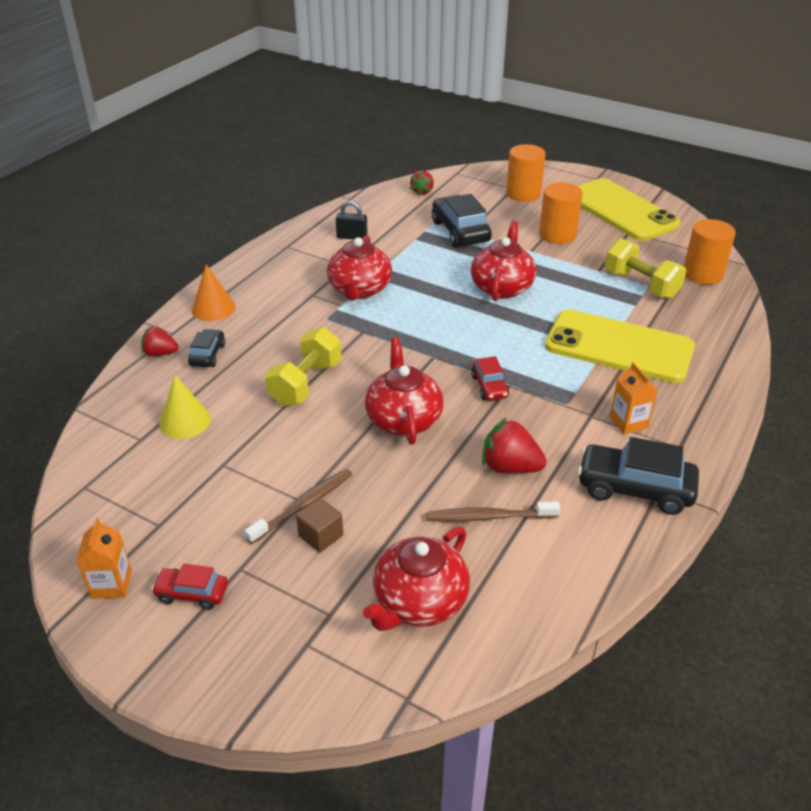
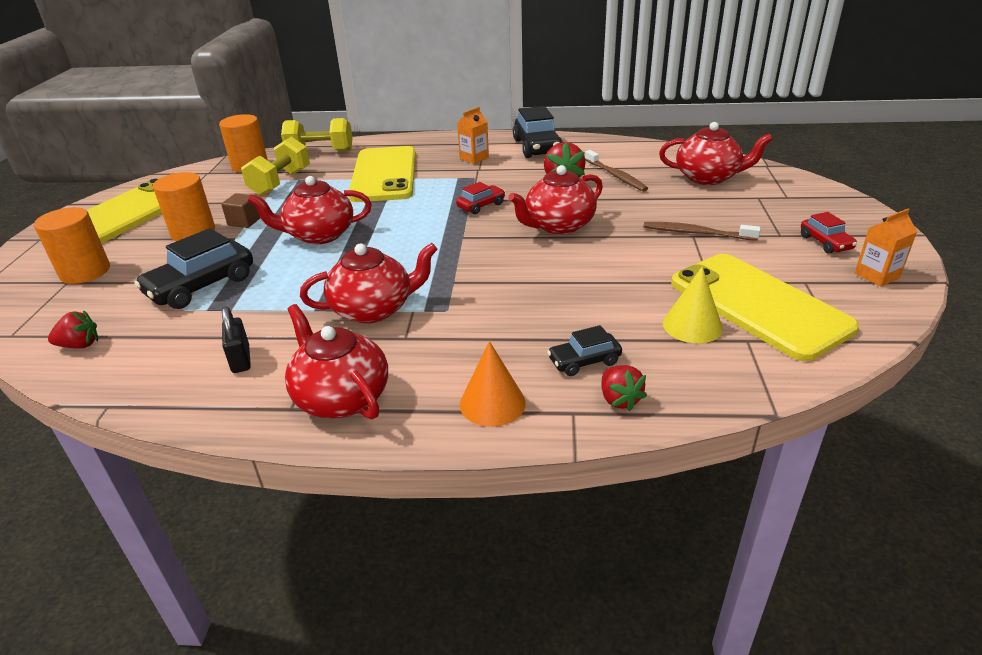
camera: 115 degrees left, 5 degrees down
(165, 472) = (758, 305): none -> yellow phone
(278, 262) = (341, 397): none -> red teapot
(306, 383) = (563, 282): yellow dumbbell -> yellow dumbbell (320, 152)
(321, 536) = (711, 218): brown cube -> brown cube (244, 221)

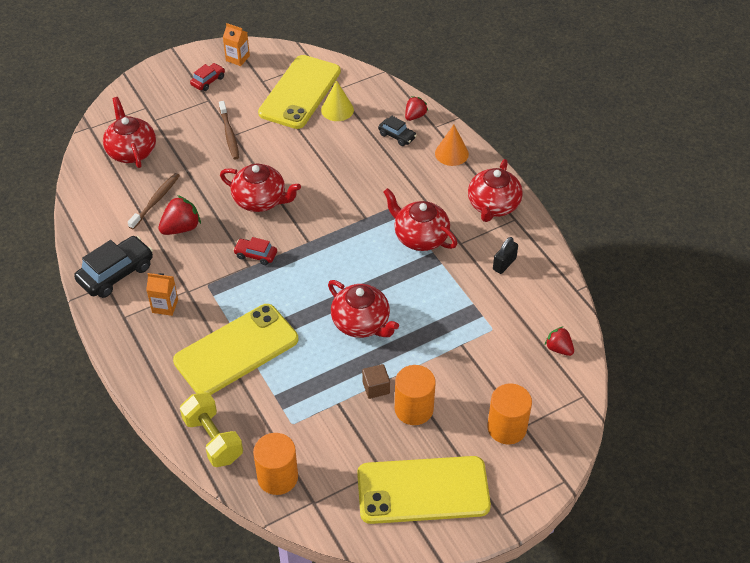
camera: 125 degrees left, 15 degrees up
(201, 286) = (466, 340): black car -> none
(280, 182) = (296, 419): yellow dumbbell -> none

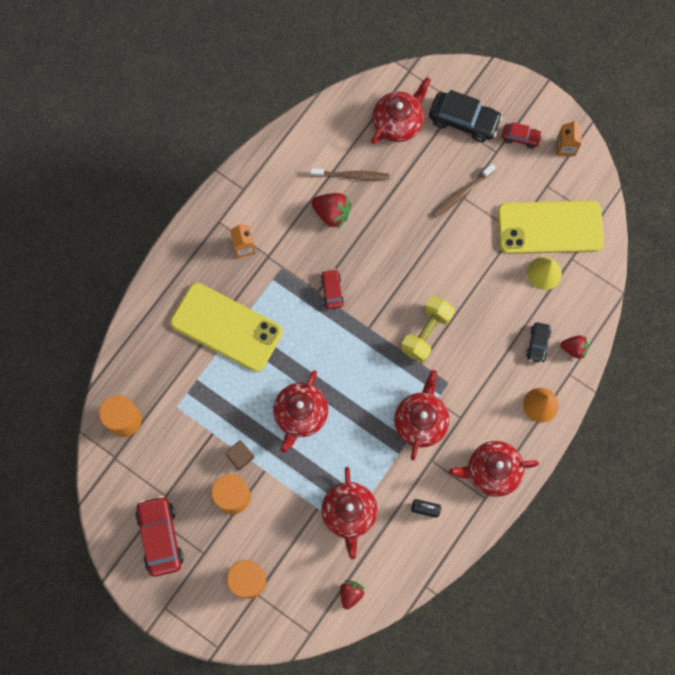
camera: 65 degrees right, 25 degrees up
(116, 273) = (258, 190): black car -> black car (464, 120)
(213, 439) = (136, 354): yellow dumbbell -> yellow dumbbell (426, 333)
(260, 200) = (395, 262): red teapot -> red teapot (349, 513)
(423, 490) = (160, 537): yellow phone -> red car

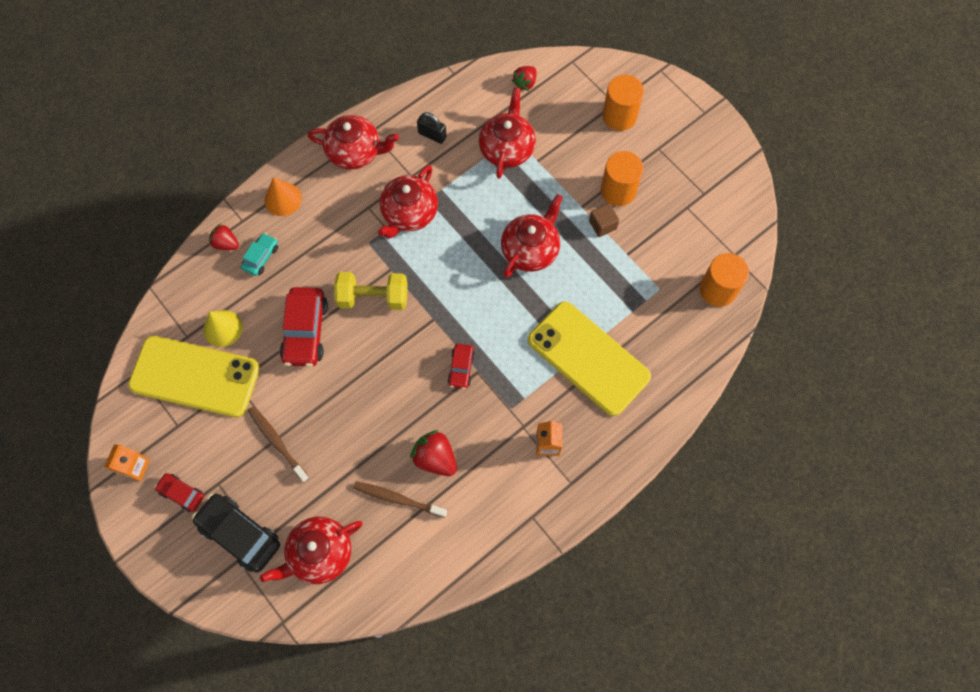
camera: 165 degrees left, 5 degrees down
(160, 537) = (698, 172): red car -> red car (306, 331)
(426, 333) = (373, 297): yellow dumbbell -> yellow dumbbell turned 45 degrees clockwise
(462, 193) = (277, 442): brown toothbrush -> brown toothbrush turned 105 degrees counterclockwise
(538, 344) = (261, 257): black car -> turquoise car

